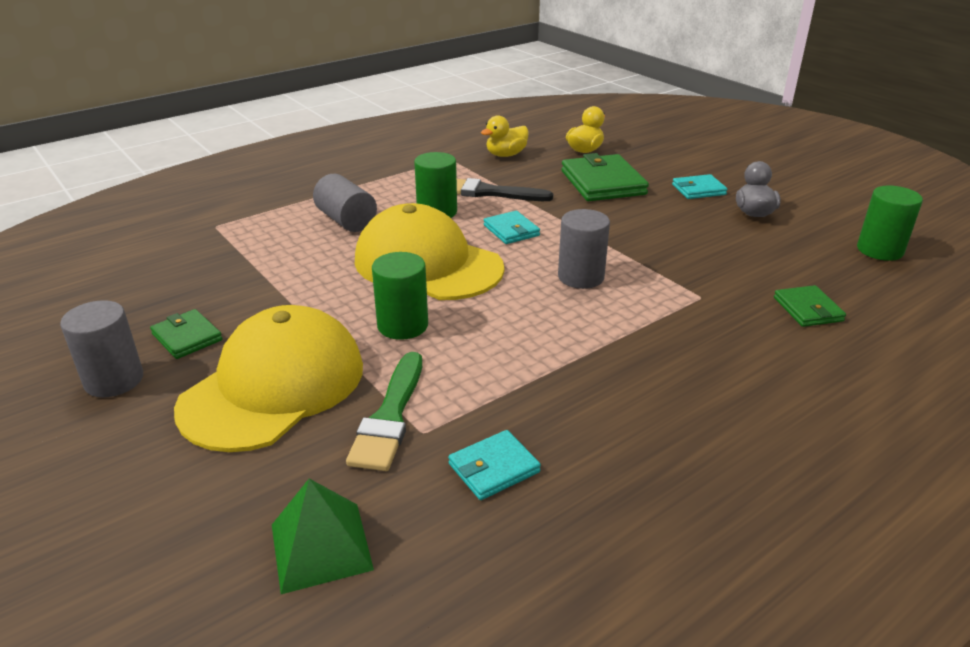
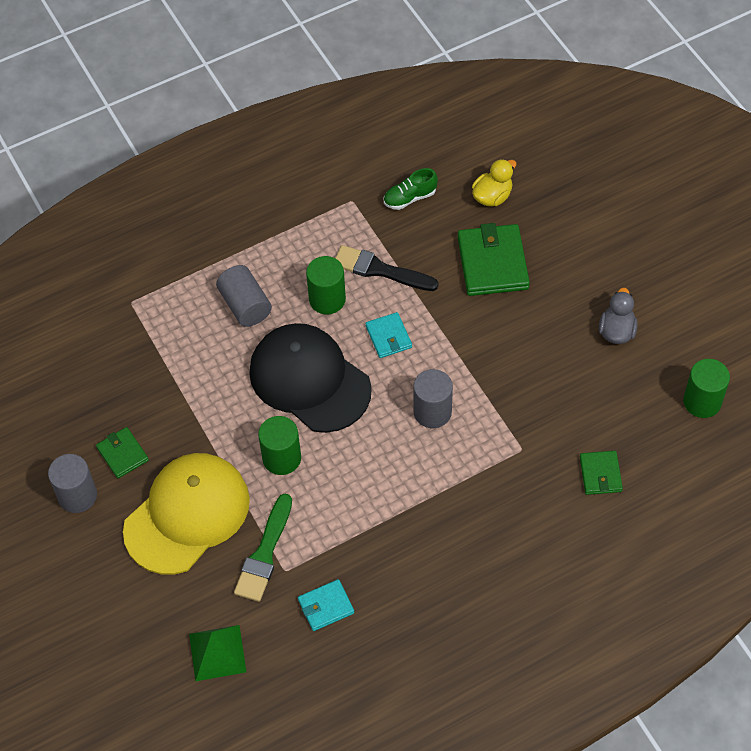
camera: 10 degrees right, 25 degrees up
(427, 264) = (309, 380): yellow cap -> black cap
(506, 155) = (410, 198): yellow duck -> green shoe
(698, 190) = (581, 285): turquoise wallet -> none

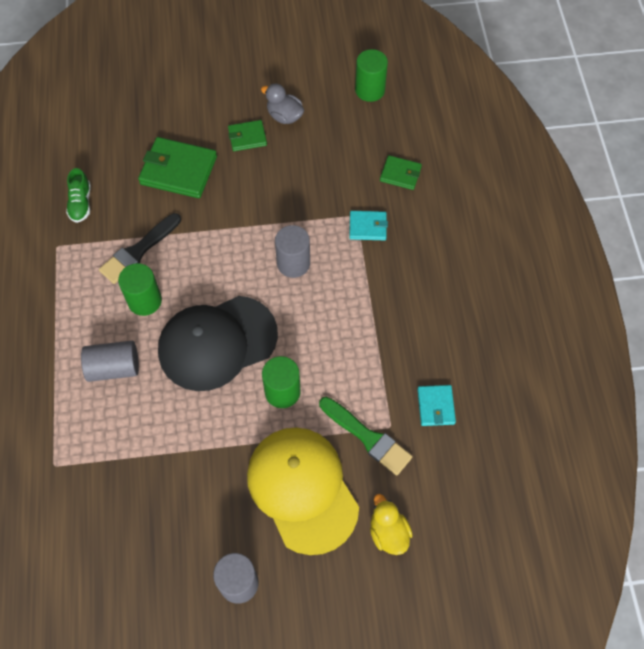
camera: 70 degrees left, 5 degrees up
(122, 454) = (214, 526): green wallet -> green wallet (247, 137)
(217, 652) = (446, 508): green pyramid -> none
(388, 337) = (207, 268): turquoise wallet -> turquoise wallet (368, 227)
(492, 196) = (116, 146): yellow duck -> yellow duck (388, 532)

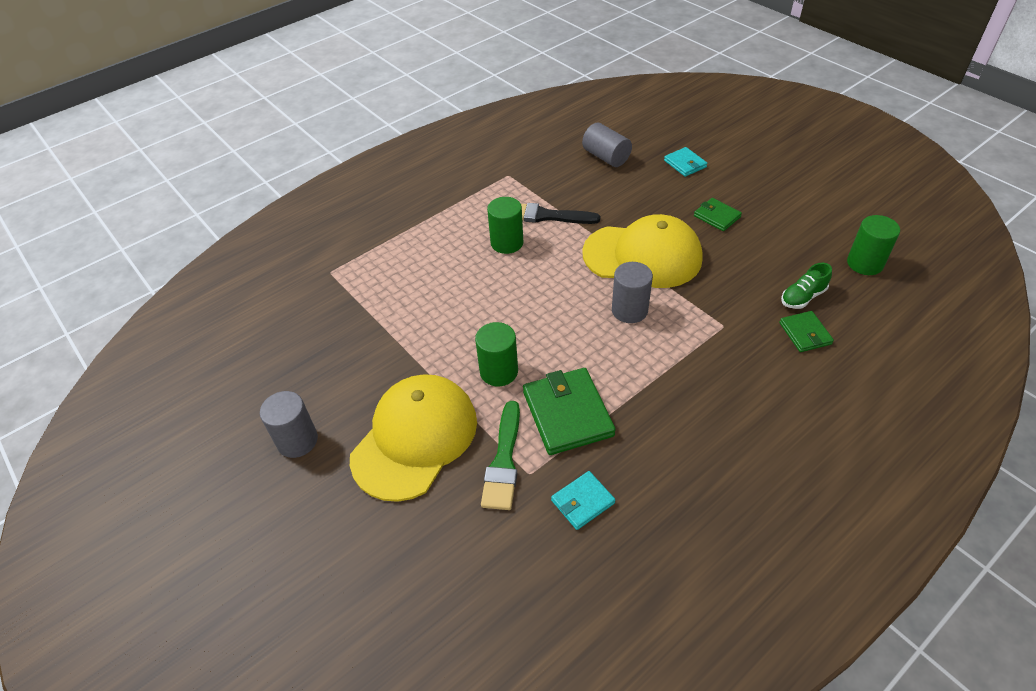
camera: 60 degrees right, 15 degrees down
(81, 203) = (555, 167): green shoe -> green shoe (802, 297)
(114, 368) = (435, 258): grey cylinder -> grey cylinder (606, 157)
(178, 170) = (640, 197): green wallet -> green wallet (567, 414)
(217, 343) = (508, 304): black cap -> none
(245, 215) = (642, 256): none -> yellow cap
(284, 116) = (765, 226): grey duck -> none
(368, 227) = (721, 340): turquoise wallet -> turquoise wallet (685, 164)
(388, 532) = (416, 534): yellow duck -> none

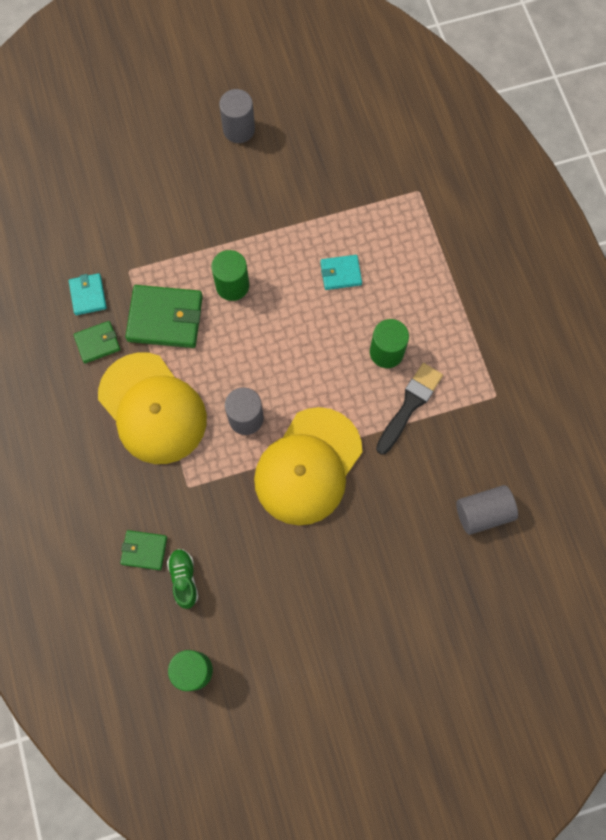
camera: 110 degrees right, 25 degrees up
(415, 438) = (199, 206): yellow cap -> yellow cap (152, 408)
(503, 461) = (148, 258): green brush -> none
(685, 164) = (431, 592): turquoise wallet -> turquoise wallet (340, 273)
(717, 216) = (329, 571): green wallet -> green wallet (97, 343)

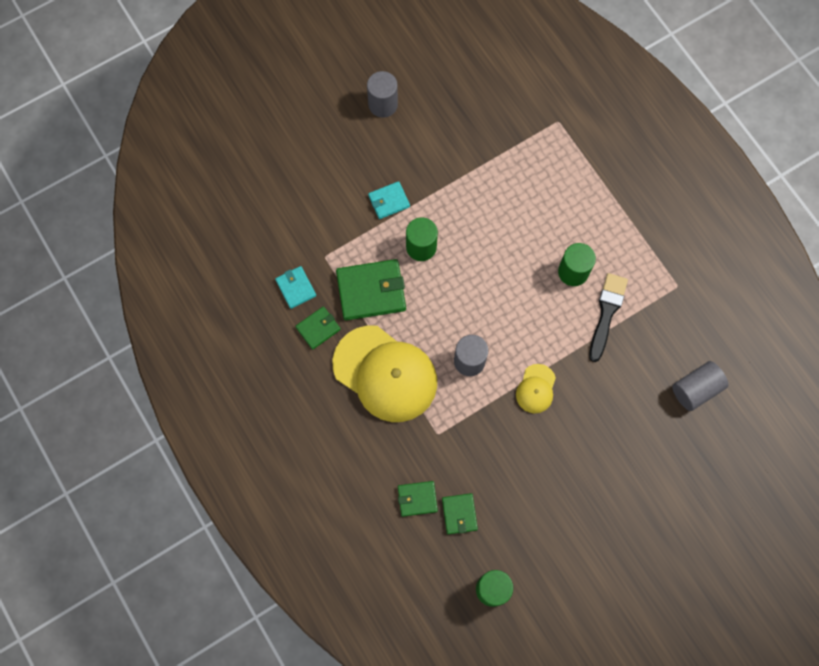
camera: 15 degrees left, 0 degrees up
(184, 579) = (459, 514): green shoe -> green wallet
(308, 466) = (536, 389): yellow cap -> yellow cap, size x0.46
(340, 273) = (512, 212): turquoise wallet -> turquoise wallet (389, 201)

